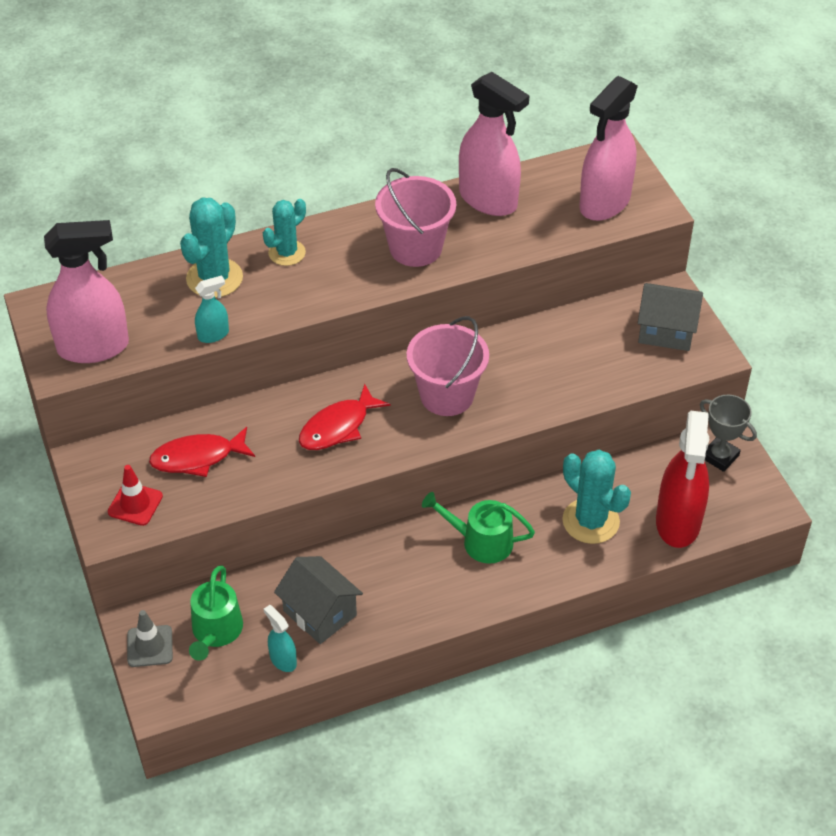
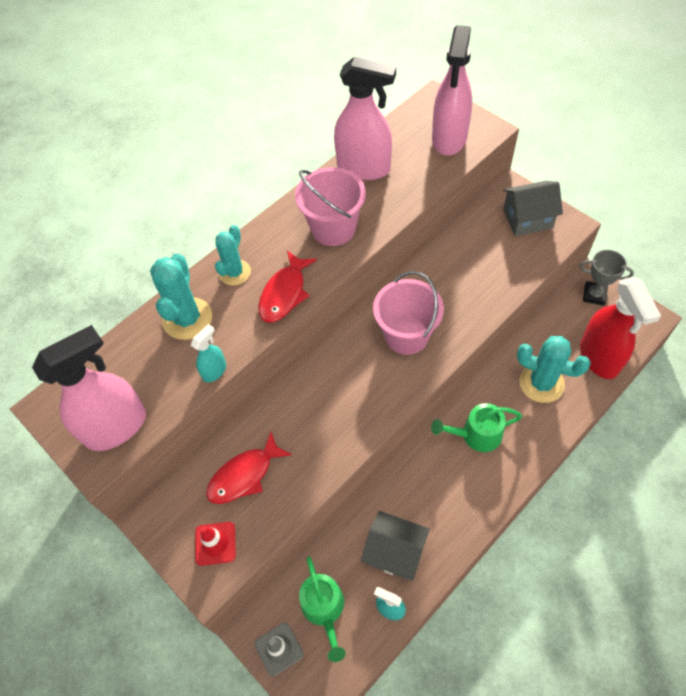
camera: 20 degrees left, 10 degrees up
(338, 427) = (340, 398): red fish -> red fish (284, 293)

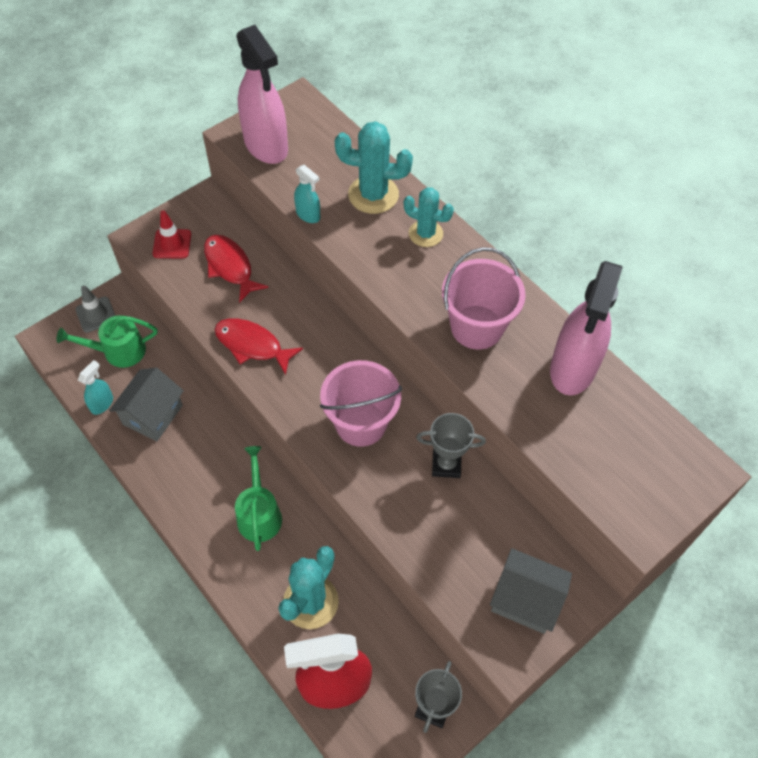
camera: 90 degrees right, 0 degrees up
(284, 293) = (391, 275): red fish -> red fish (252, 345)
(432, 273) = (446, 464): none -> grey trophy
(449, 139) = (623, 476): pink spray bottle -> none
(527, 219) = (525, 600): grey house -> grey house turned 60 degrees counterclockwise

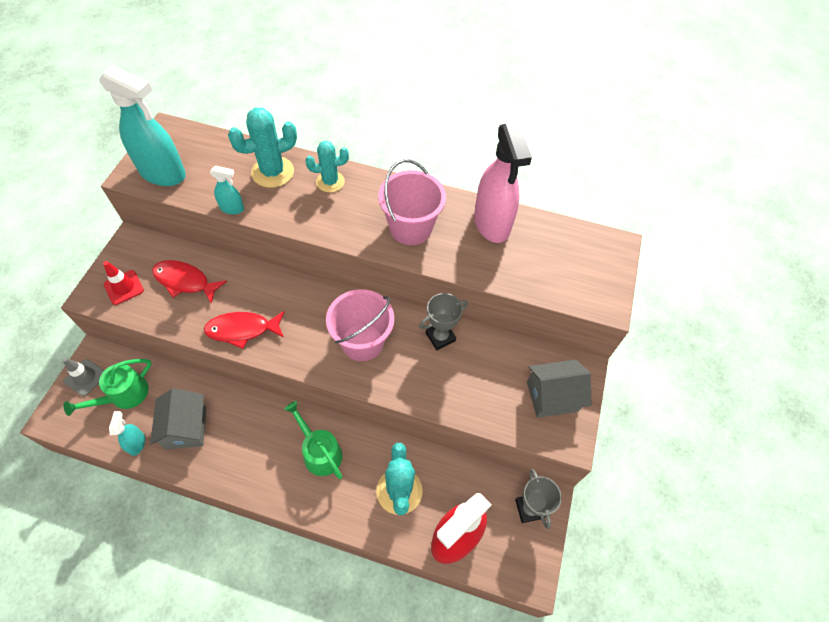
camera: 35 degrees left, 0 degrees up
(266, 146) = (163, 173): pink spray bottle -> turquoise spray bottle

